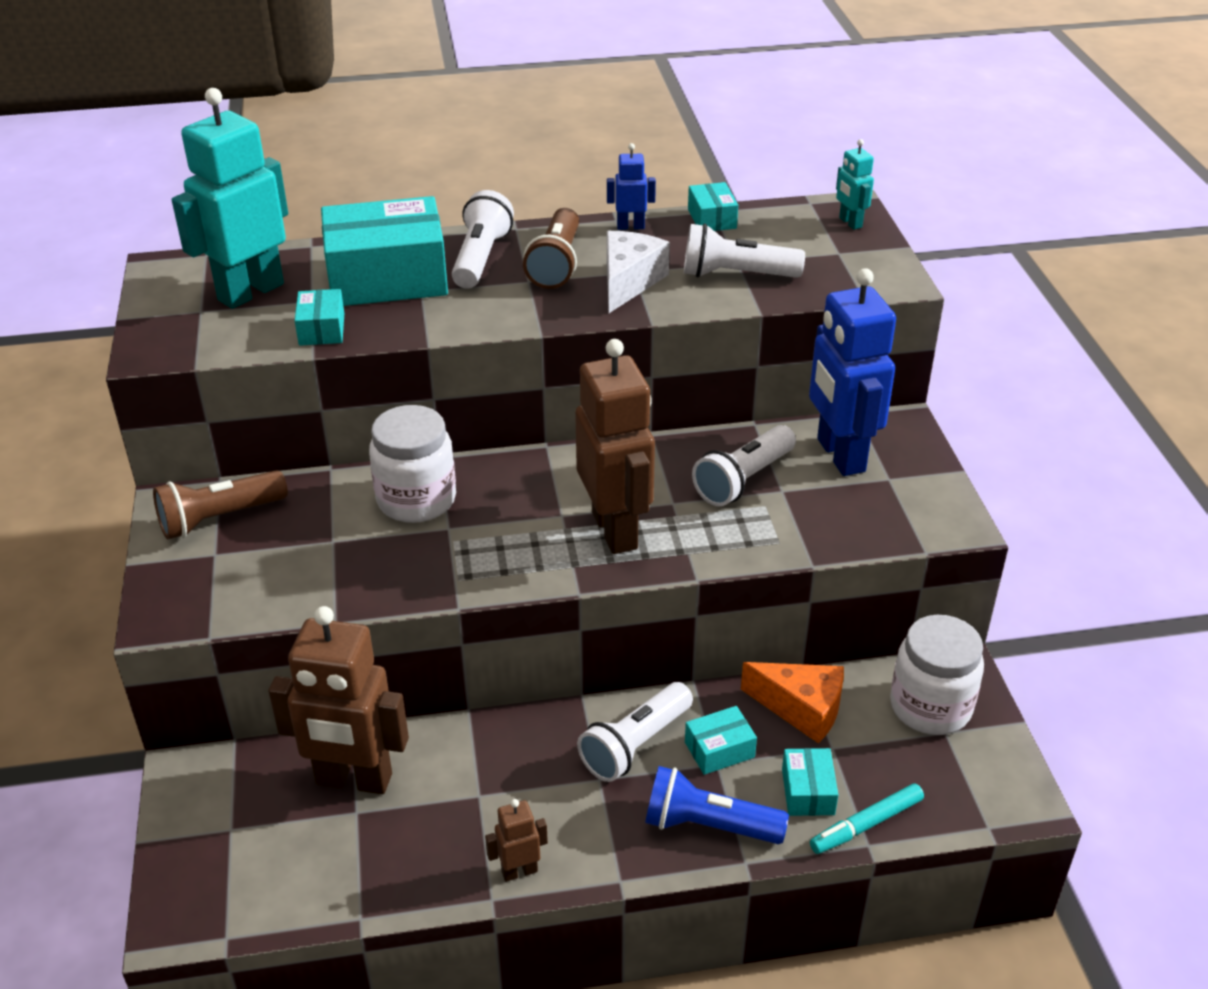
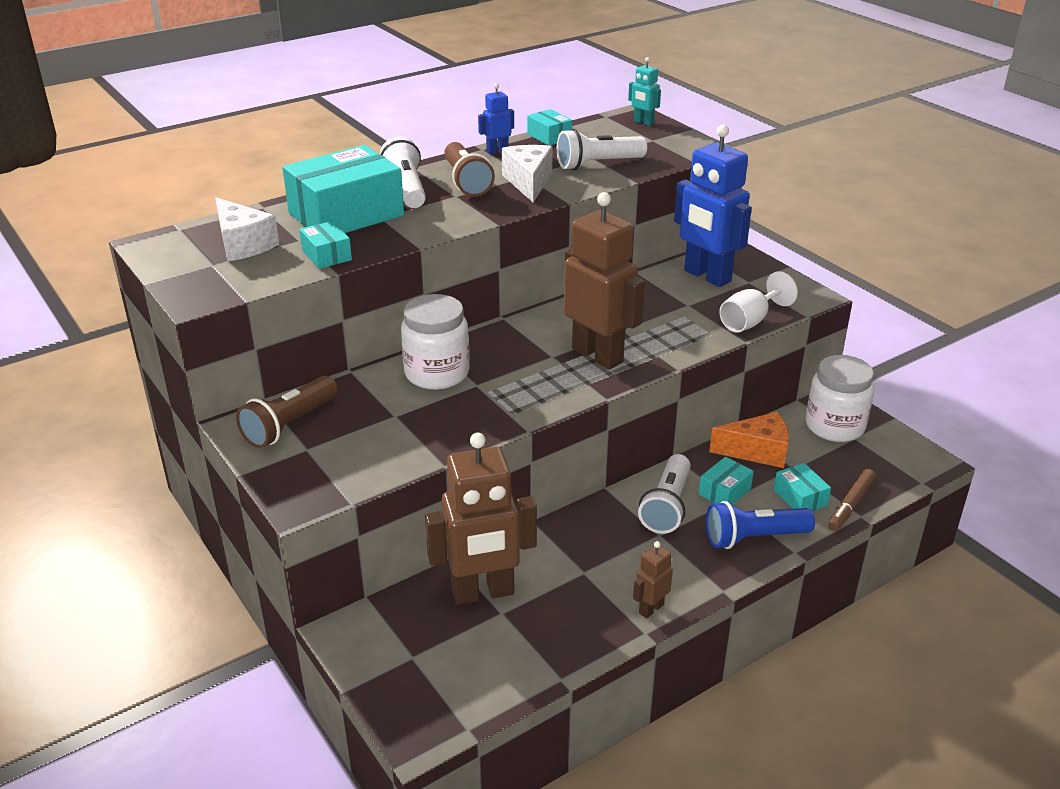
camera: 25 degrees left, 5 degrees down
(250, 292) = (243, 244): turquoise robot -> white cheese
(744, 480) = (657, 305): white flashlight -> none
(842, 538) = (750, 321): none -> white goblet
(866, 824) = (850, 505): turquoise marker -> brown marker

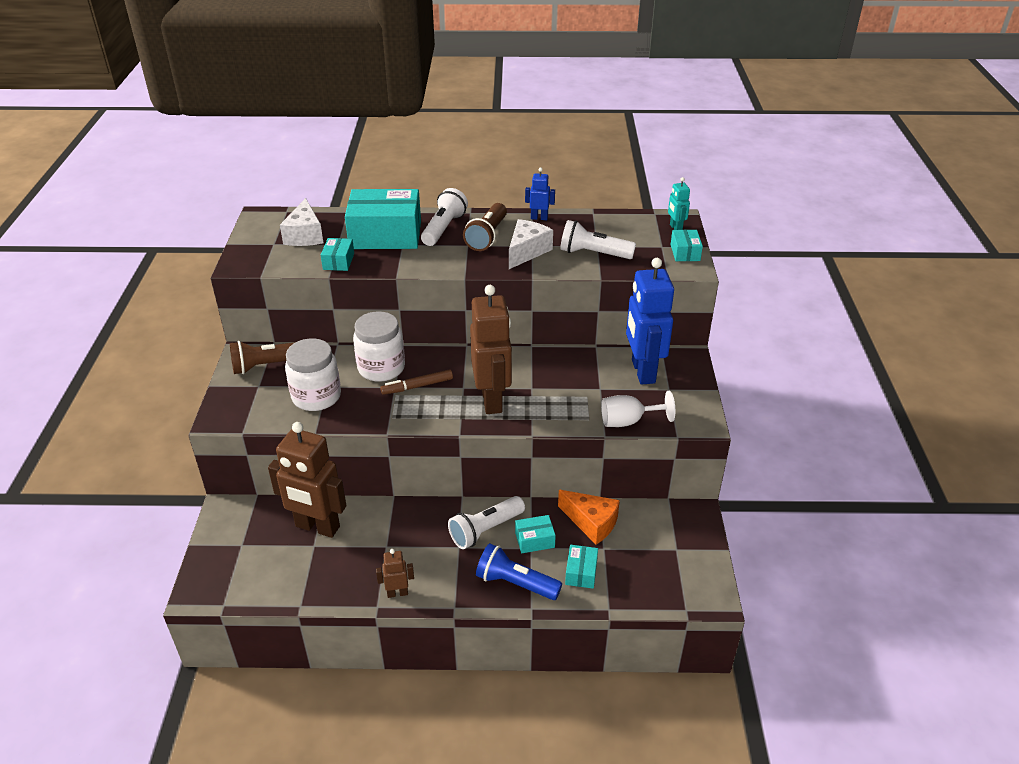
camera: 35 degrees right, 5 degrees up
(549, 136) = (590, 218): turquoise box -> turquoise box (685, 252)
(834, 426) = (671, 532): white jar -> white jar (316, 397)
(850, 505) = (611, 597): brown marker -> brown marker (417, 386)

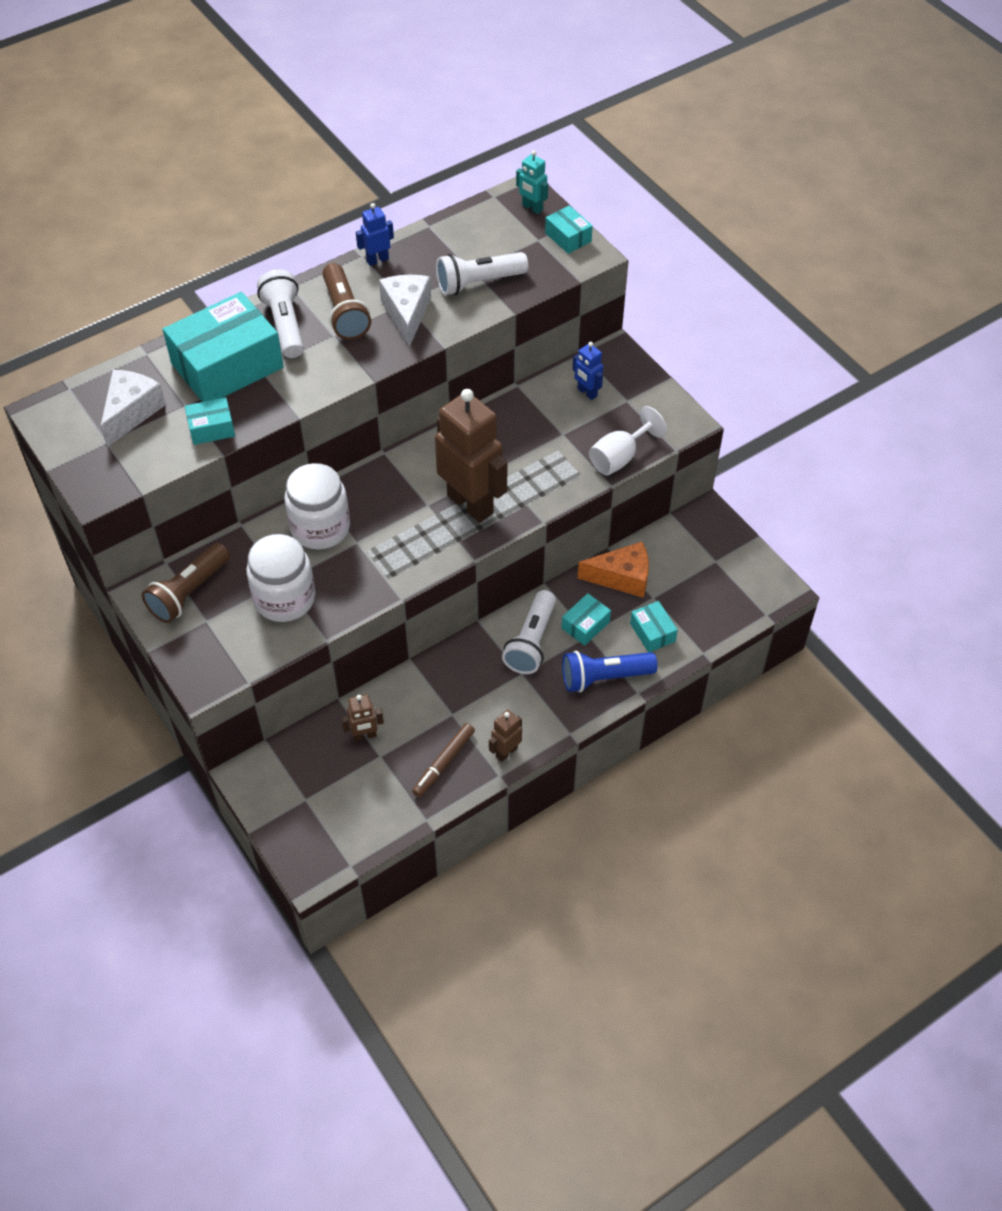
camera: 35 degrees left, 15 degrees up
(305, 235) = (131, 412): white cheese -> white cheese turned 120 degrees counterclockwise
(317, 527) = (364, 736): brown robot -> brown robot, size x0.45
(338, 261) = (211, 428): turquoise box -> turquoise box turned 75 degrees counterclockwise
(417, 386) = (379, 529): brown marker -> brown marker (443, 763)
(642, 371) = (587, 392): blue robot -> blue robot, size x0.45

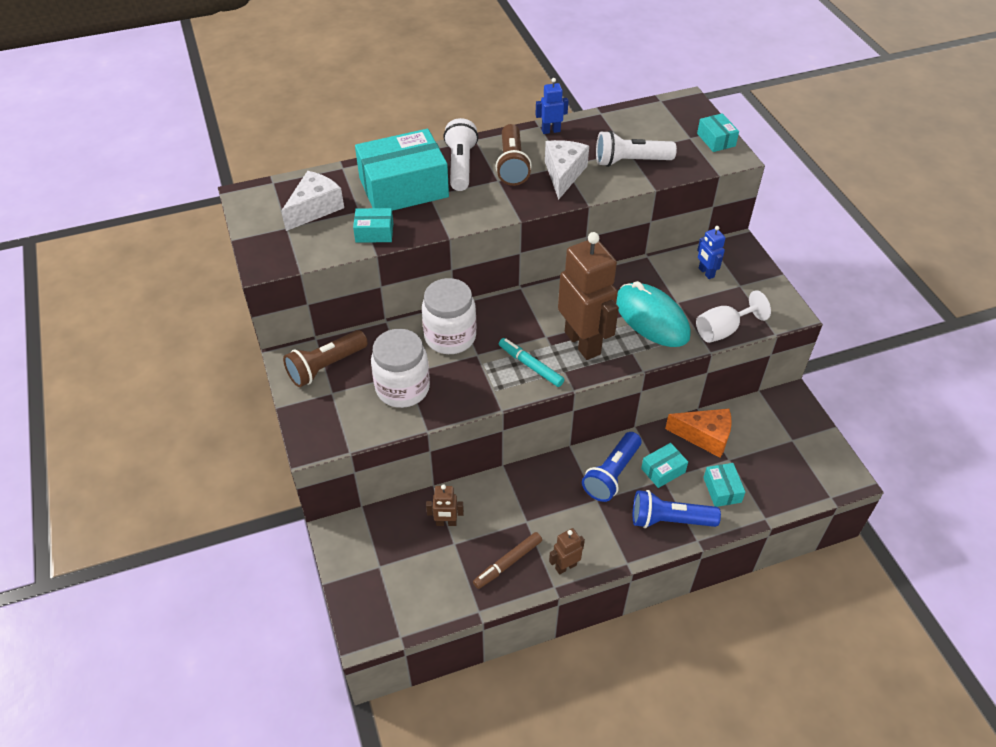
camera: 15 degrees right, 5 degrees down
(420, 542) = (530, 366): none -> turquoise marker
(531, 642) = (612, 474): white flashlight -> blue flashlight
(532, 208) = (690, 113): turquoise robot -> none
(539, 459) = (651, 318): none -> turquoise mouse

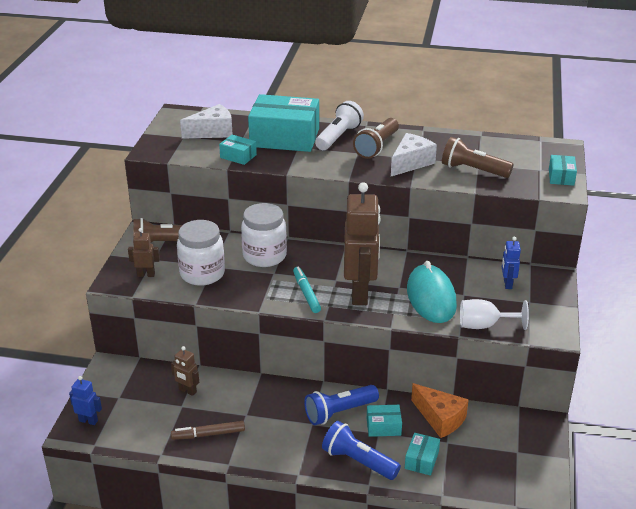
camera: 30 degrees right, 15 degrees down
(550, 131) = (429, 135): blue robot -> blue robot (88, 420)
(565, 566) = (249, 455): brown robot -> brown robot (146, 274)
(630, 161) = (473, 170): white flashlight -> brown flashlight

